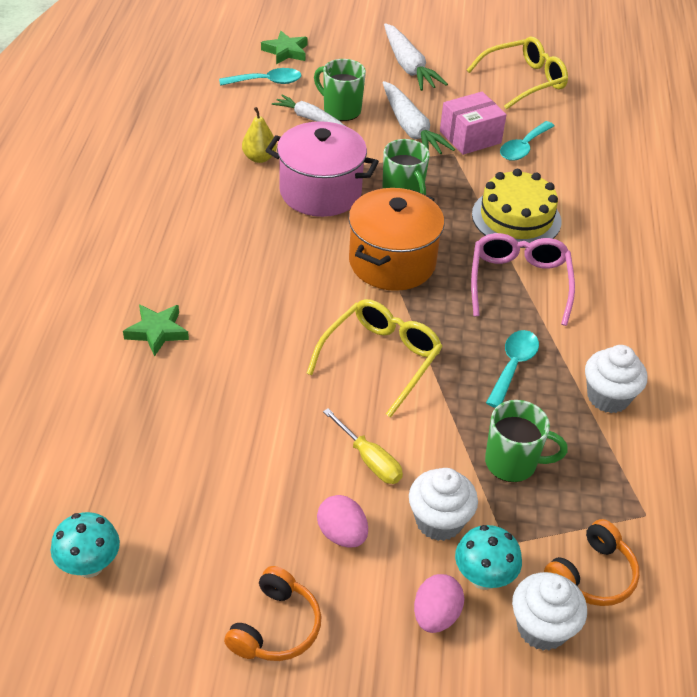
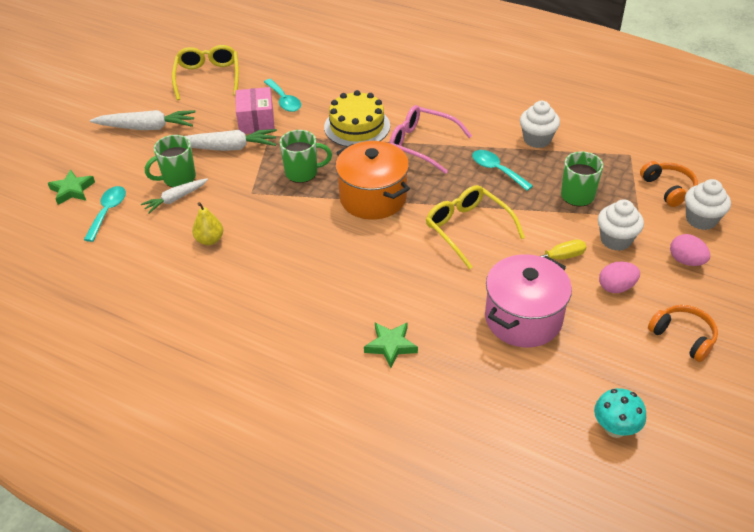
camera: 65 degrees left, 0 degrees up
(320, 192) = (274, 215): pink pot -> pink pot (523, 319)
(483, 577) = (662, 233): turquoise mushroom -> none

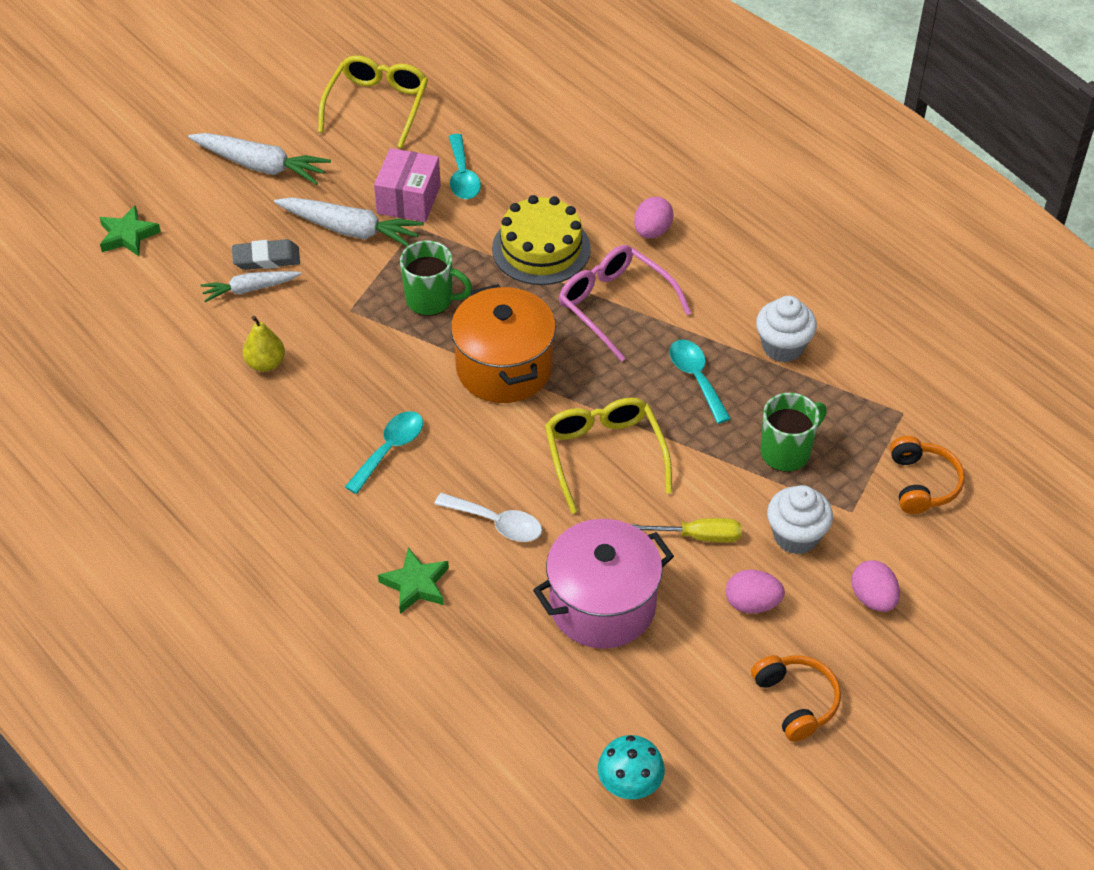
camera: 20 degrees right, 5 degrees up
(108, 212) = (159, 282): turquoise spoon -> turquoise spoon (390, 449)
(178, 178) = (266, 259): green mug -> grey eraser
(419, 100) = (652, 231): none -> pink egg
(423, 290) = (497, 523): none -> white spoon
(701, 219) = (937, 545): white cupcake -> none

